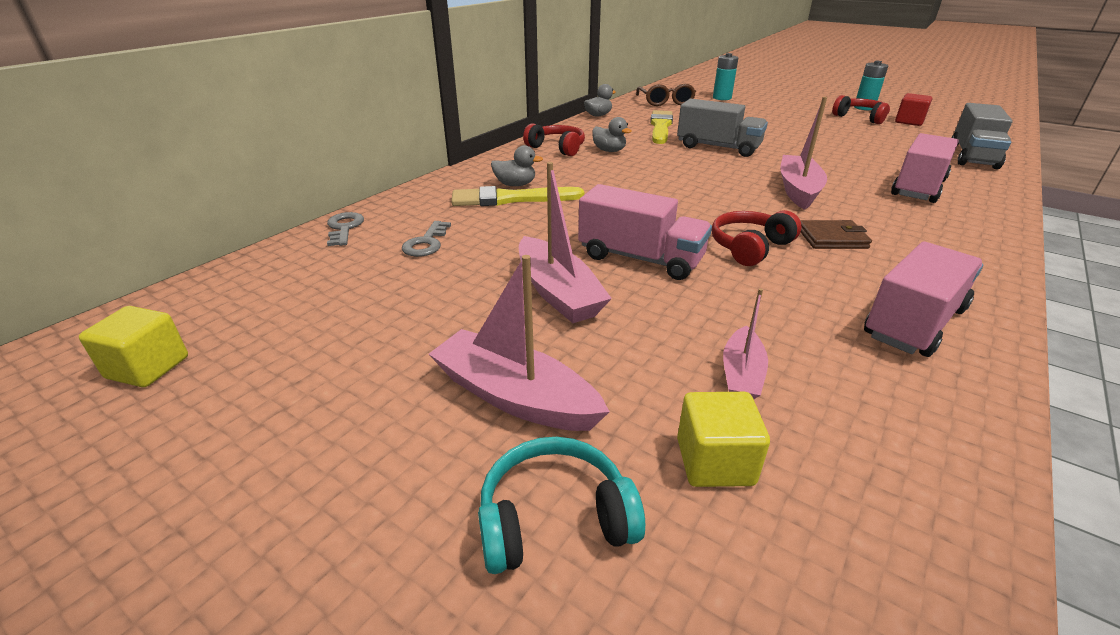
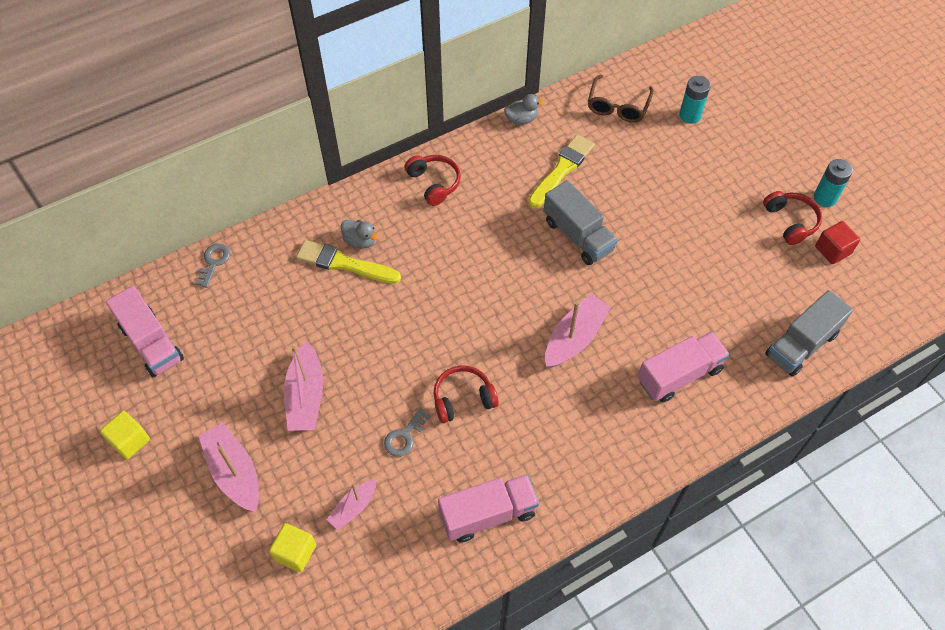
camera: 25 degrees right, 25 degrees up
(148, 367) = (77, 373): yellow cube -> yellow cube (130, 441)
(426, 243) = (257, 305): grey key -> grey key (404, 436)
(554, 519) = (211, 548): turquoise headphones -> none
(609, 151) = (475, 205): grey duck -> none
(640, 258) = (380, 381): pink truck -> pink truck (151, 343)
(832, 238) = (531, 412): brown wallet -> none

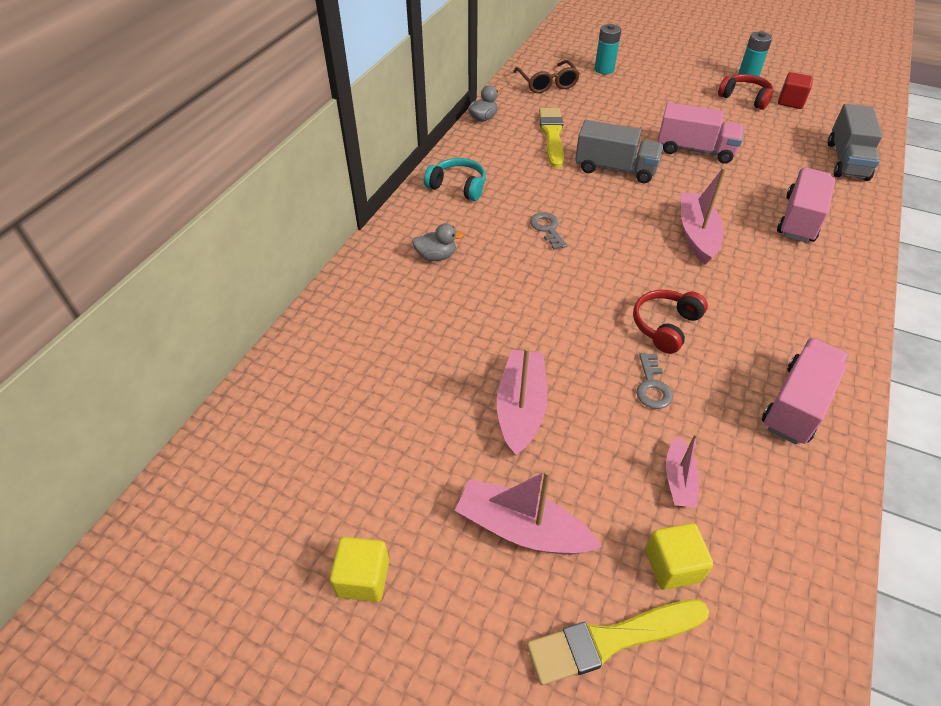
camera: 35 degrees left, 10 degrees down
(151, 343) = (295, 458): pink truck -> pink truck (695, 150)
(214, 262) = (299, 345): grey key -> grey key (547, 229)
(306, 396) = (521, 408): pink boat -> pink boat turned 135 degrees counterclockwise
(344, 263) = (439, 280): yellow brush -> yellow brush (611, 640)
(434, 183) = (458, 187): red headphones -> turquoise headphones

